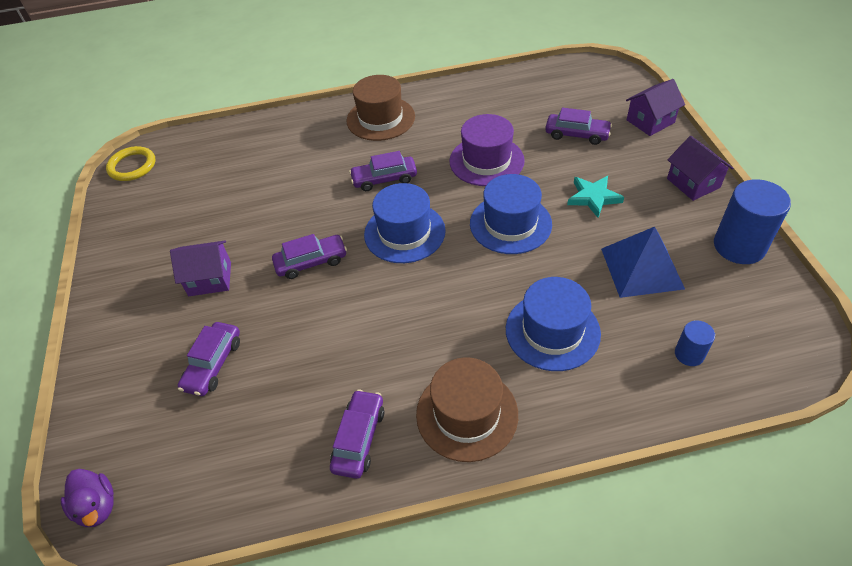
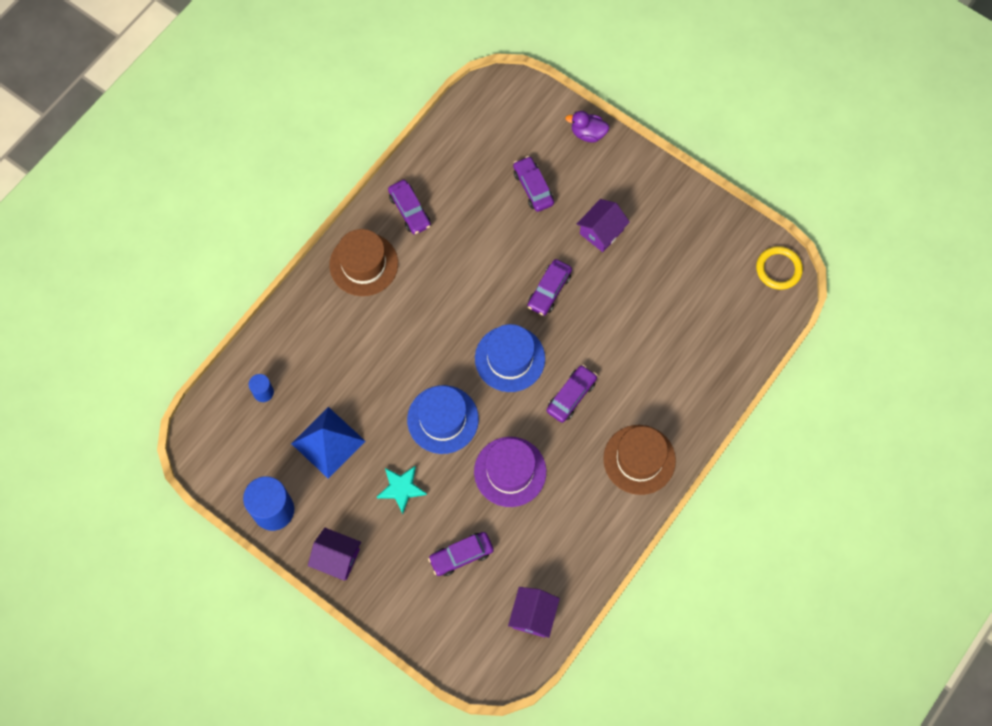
camera: 135 degrees right, 20 degrees up
(97, 506) = (506, 89): purple duck -> purple duck (588, 133)
(552, 331) = (353, 351): blue hat -> none
(650, 121) = (411, 617): purple house -> purple house (533, 615)

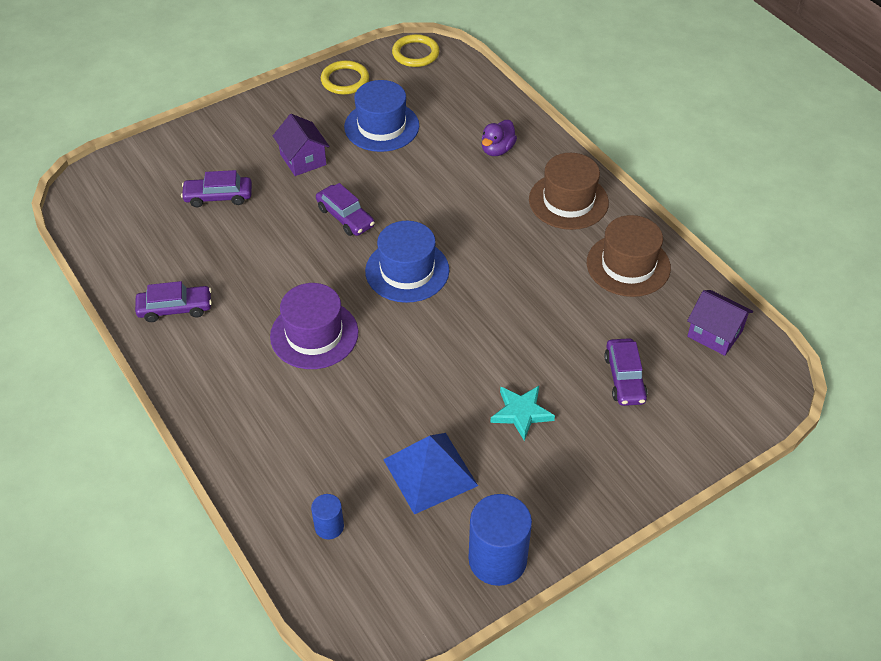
camera: 70 degrees left, 20 degrees down
(337, 558) = (587, 505): purple house -> none
(364, 264) = (216, 371): brown hat -> brown hat (628, 265)
(443, 419) = (452, 349): blue hat -> blue hat (381, 126)
(510, 471) = (540, 307): purple hat -> purple hat (314, 334)
(571, 396) = (475, 233): purple car -> none
(588, 133) = (186, 139): purple duck -> purple duck (497, 149)
(714, 224) = (345, 80): none -> yellow ring

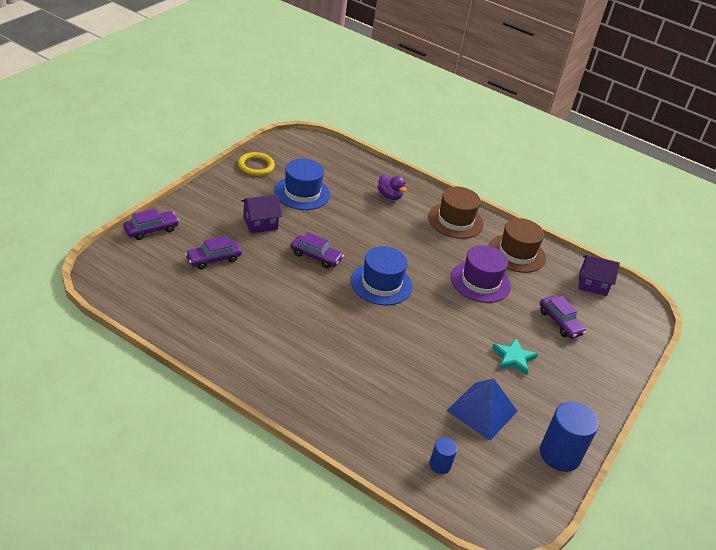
camera: 30 degrees left, 10 degrees down
(175, 308) = (231, 343): purple car -> purple car (151, 230)
(303, 159) = (260, 223): purple house -> purple house turned 60 degrees counterclockwise
(314, 334) = (345, 339): purple hat -> purple hat (480, 282)
(415, 53) = (294, 142): yellow ring -> none
(497, 149) = (389, 196): purple duck -> purple duck turned 45 degrees counterclockwise

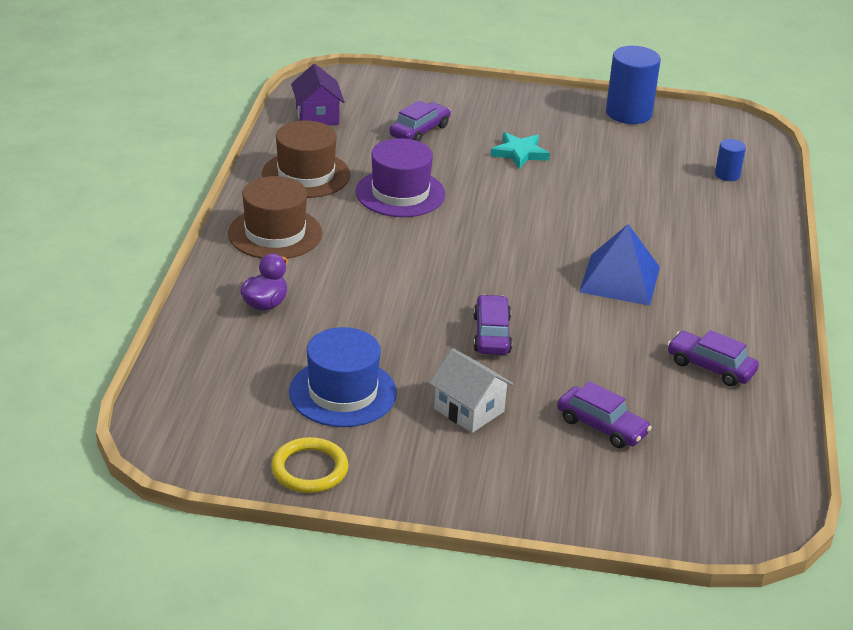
camera: 110 degrees left, 5 degrees down
(151, 230) = (607, 518): purple car -> purple car (710, 367)
(260, 223) = (469, 410): purple house -> white house
(381, 284) = (489, 266): blue hat -> none
(482, 410) = (624, 162): blue pyramid -> blue pyramid (619, 279)

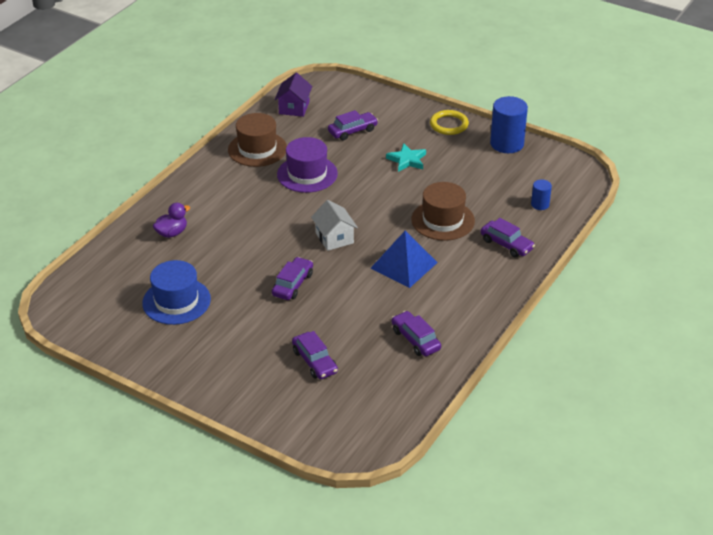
camera: 25 degrees right, 5 degrees up
(275, 233) = (210, 186): brown hat -> brown hat (443, 220)
(309, 469) = (124, 344): yellow ring -> yellow ring (449, 124)
(469, 410) = (242, 331): white house -> white house (334, 238)
(726, 228) = (506, 244): none -> purple car

